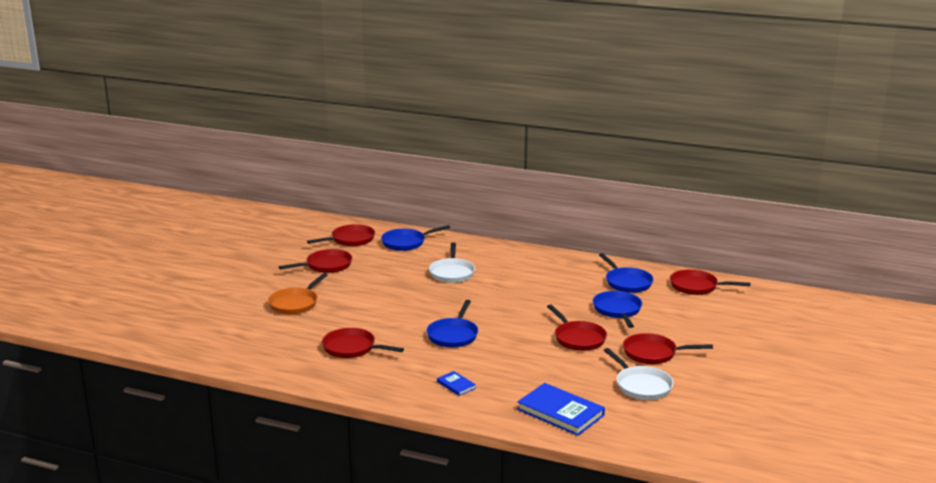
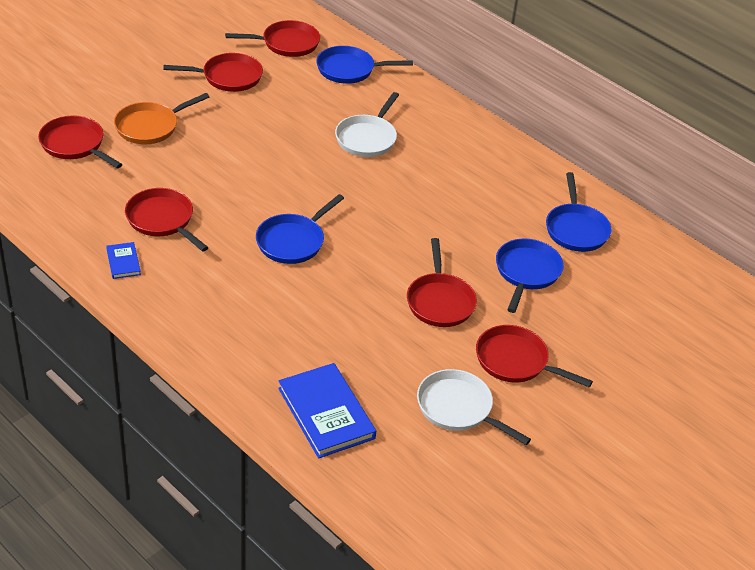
camera: 20 degrees right, 20 degrees up
(456, 385) = (237, 322): blue book -> blue book (123, 262)
(641, 385) = (458, 408): white pan -> white pan turned 135 degrees clockwise
(697, 286) = (664, 268): red pan -> red pan (75, 145)

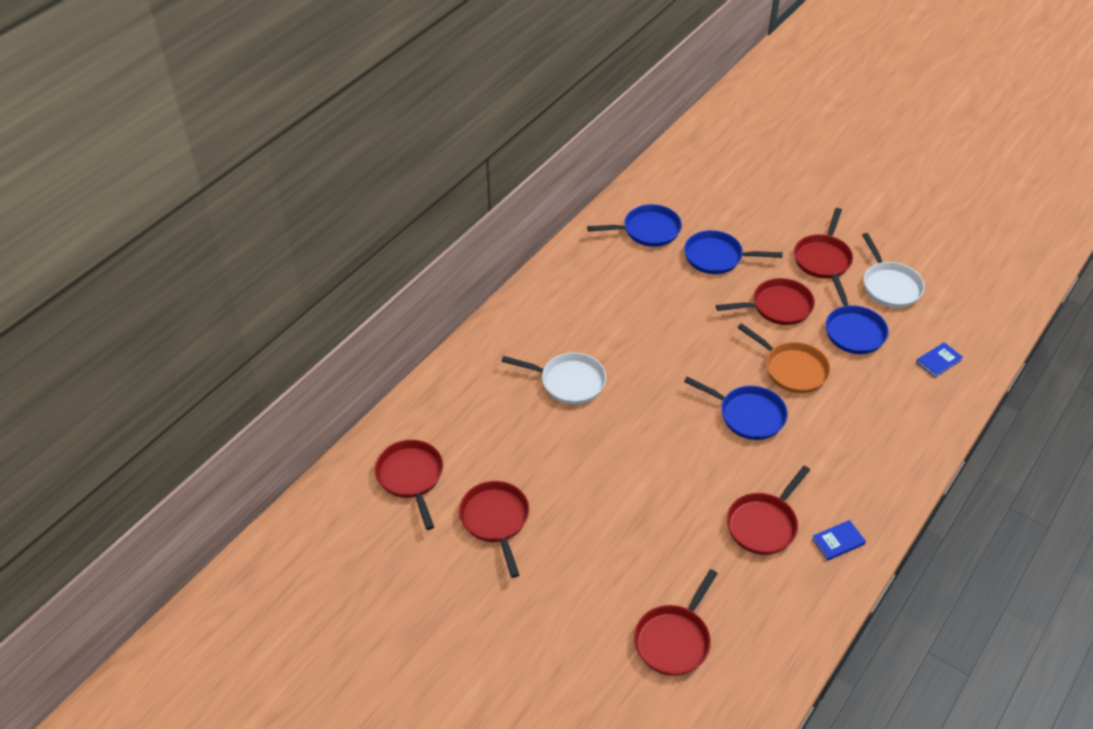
camera: 95 degrees left, 5 degrees up
(150, 126) = (614, 574): orange pan -> orange pan (792, 369)
(326, 413) = (938, 361): blue book -> blue book, size x0.49
(349, 70) = (449, 412): blue pan -> blue pan (853, 330)
(458, 408) = (889, 286): white pan -> white pan turned 45 degrees counterclockwise

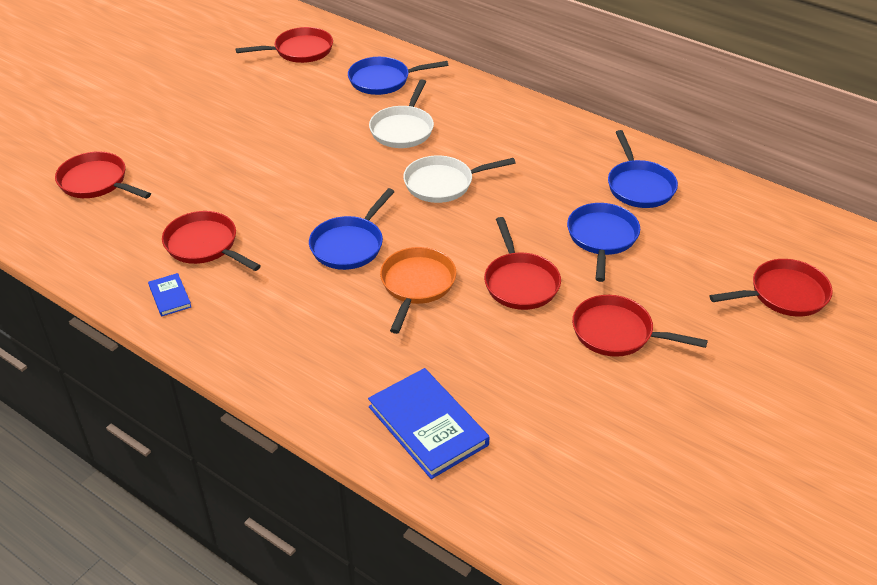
camera: 90 degrees right, 5 degrees down
(495, 520) = (246, 91): red pan -> red pan (783, 294)
(792, 369) = (416, 285): orange pan -> orange pan turned 150 degrees clockwise
(853, 330) = (482, 346): blue pan -> blue pan (383, 80)
(889, 286) = (570, 395): white pan -> white pan (443, 183)
(938, 361) = (428, 426): blue book -> blue book, size x2.04

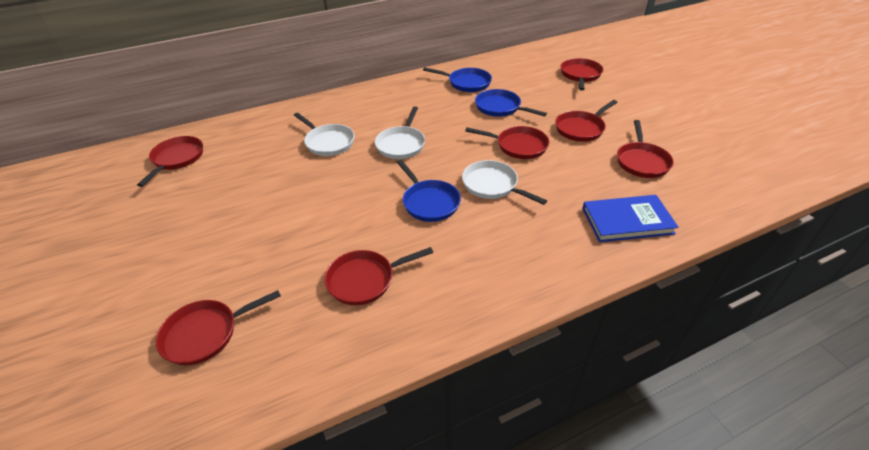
camera: 60 degrees left, 0 degrees up
(170, 296) = (413, 320): blue book -> none
(383, 80) = (264, 134): blue pan -> none
(416, 285) = (493, 185): orange pan -> white pan
(581, 416) = (642, 161): none -> red pan

